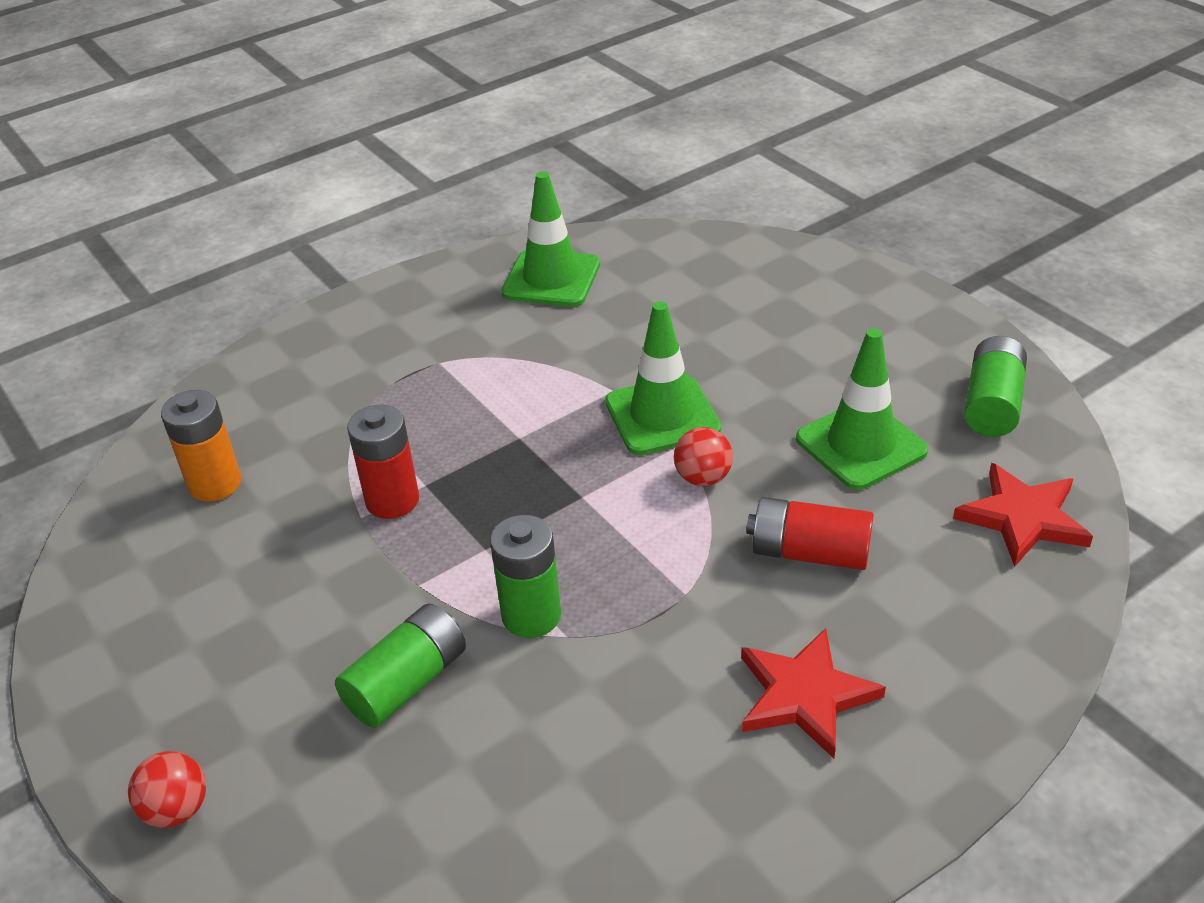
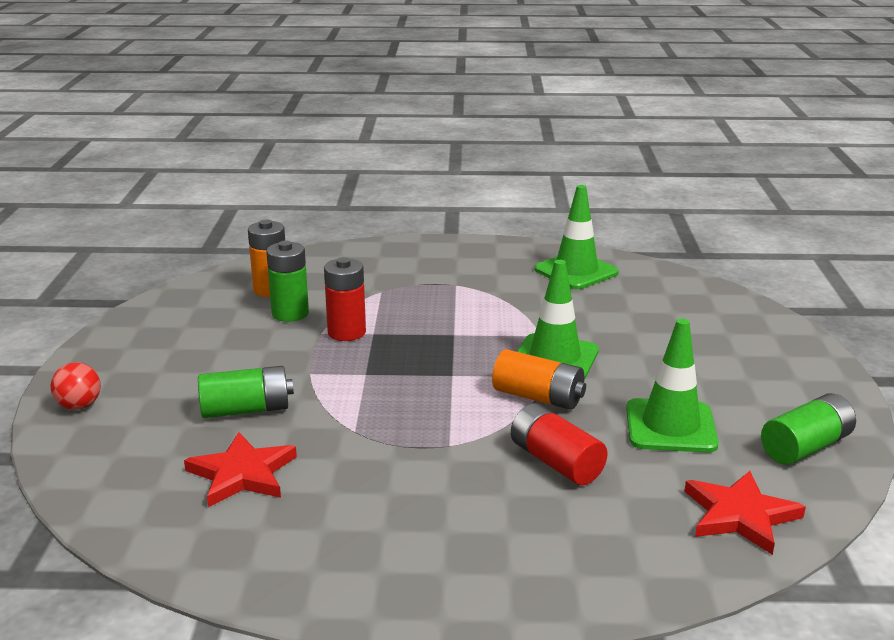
camera: 35 degrees right, 15 degrees down
(531, 616) = (348, 413): green battery -> green battery (290, 314)
(703, 478) = (538, 397): red ball -> orange battery
(804, 695) = (452, 526): red star -> red star (242, 474)

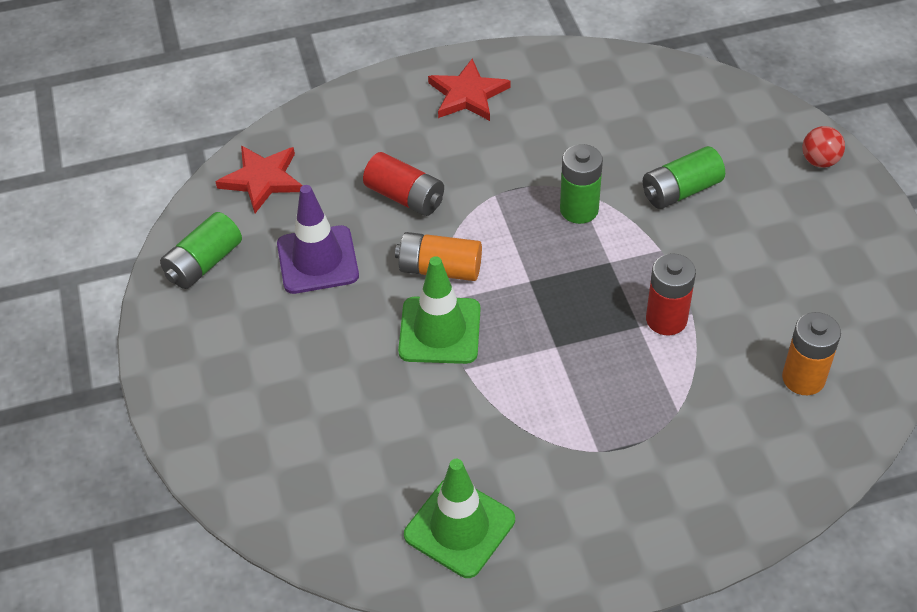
camera: 165 degrees right, 25 degrees up
(242, 474) = (633, 129): red star -> red star (468, 94)
(290, 314) = (747, 337): green battery -> green battery (579, 209)
(670, 426) = (317, 260): green traffic cone -> purple traffic cone

